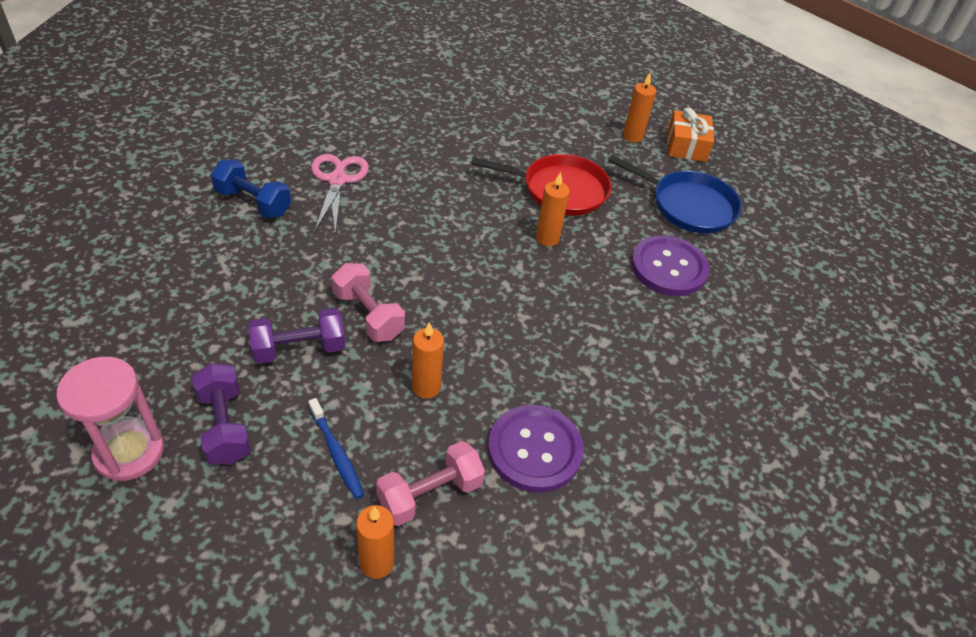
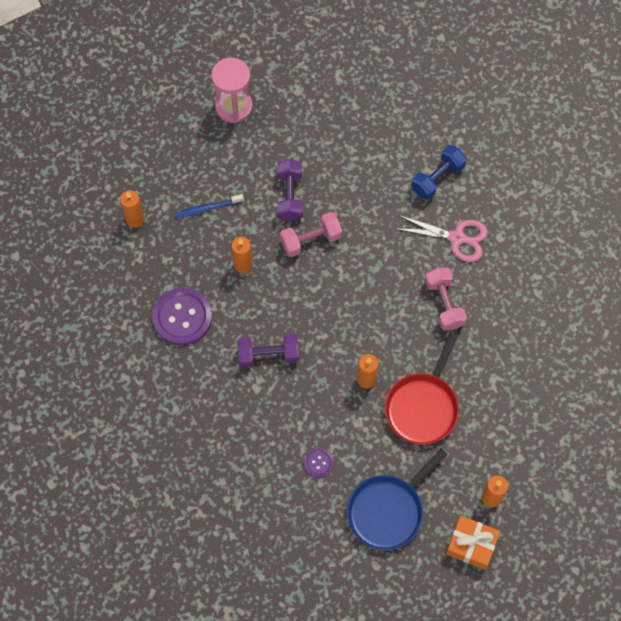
camera: 110 degrees right, 20 degrees up
(225, 426) = (240, 153): purple dumbbell -> purple dumbbell (268, 355)
(430, 494) = (168, 253): pink dumbbell -> pink dumbbell (444, 304)
(668, 268) = (318, 463): purple button -> purple button, size x0.48

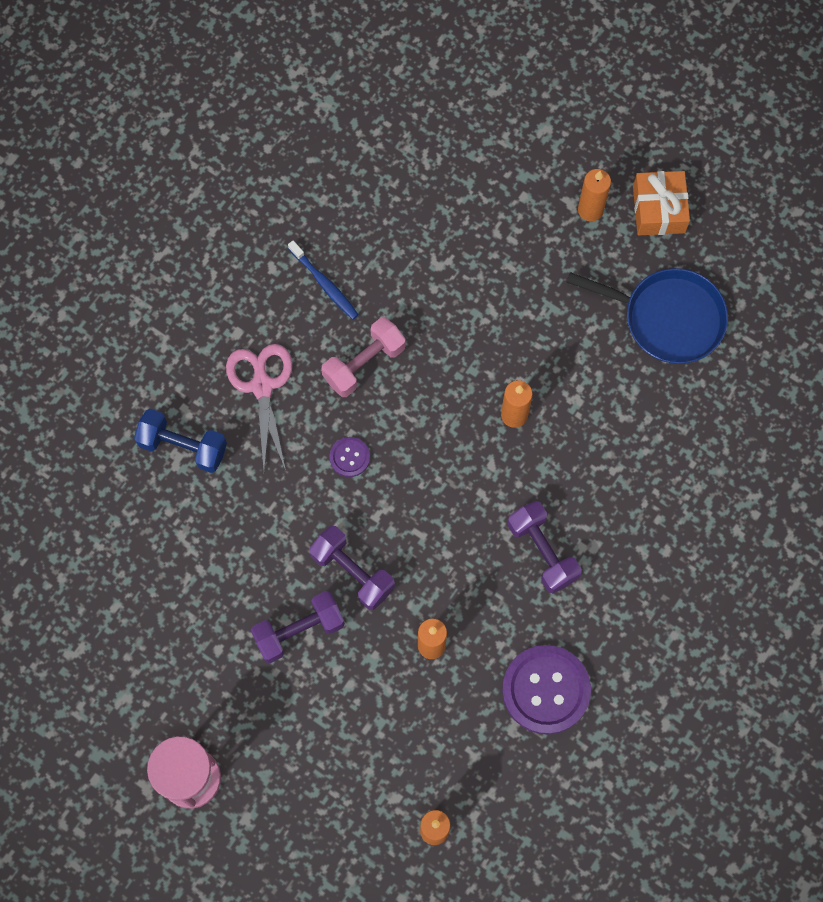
camera: 115 degrees left, 5 degrees up
(208, 208) = (369, 735): blue toothbrush -> blue toothbrush (324, 283)
(311, 240) = (352, 572): pink dumbbell -> purple dumbbell
(318, 463) = (652, 424): purple button -> purple button (349, 457)
(423, 407) = (516, 332): red pan -> none

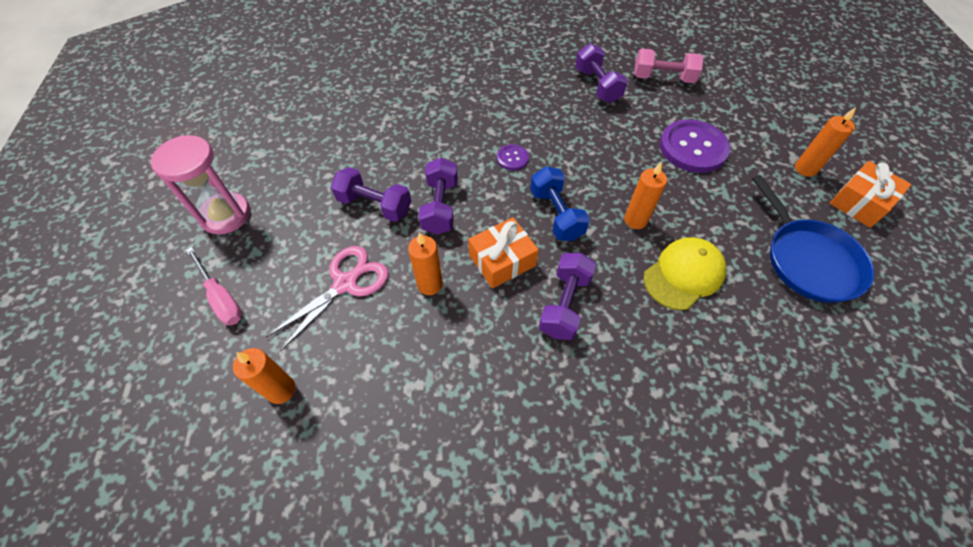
camera: 50 degrees right, 15 degrees down
(183, 446) = (439, 88): blue dumbbell -> blue dumbbell (556, 214)
(262, 385) = (510, 97): pink scissors -> pink scissors (346, 283)
(296, 832) = (221, 298): none -> pink screwdriver
(324, 283) = (597, 85): blue toothbrush -> purple dumbbell
(364, 364) = (575, 129): pink dumbbell -> pink dumbbell (663, 78)
(458, 565) = (502, 260): none -> orange gift
(546, 690) = (462, 387): purple button -> purple button (693, 148)
(596, 431) = (683, 275): none -> yellow cap

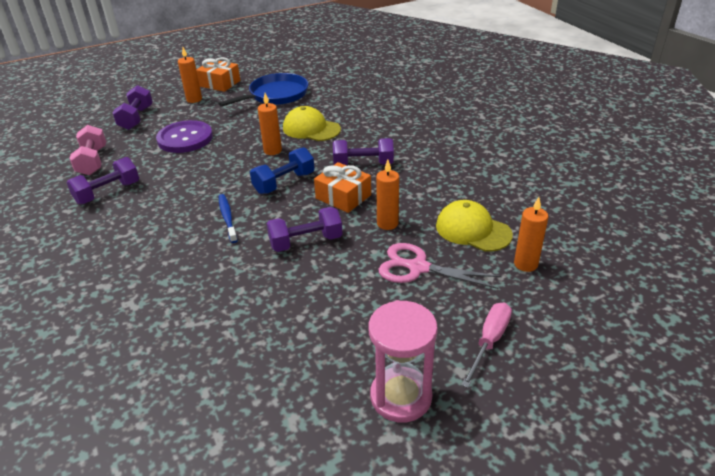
camera: 110 degrees left, 20 degrees down
(368, 366) = (473, 230): none -> yellow cap
(375, 205) = (325, 283): purple dumbbell -> purple dumbbell (136, 118)
(512, 158) = (227, 218): purple button -> blue toothbrush

